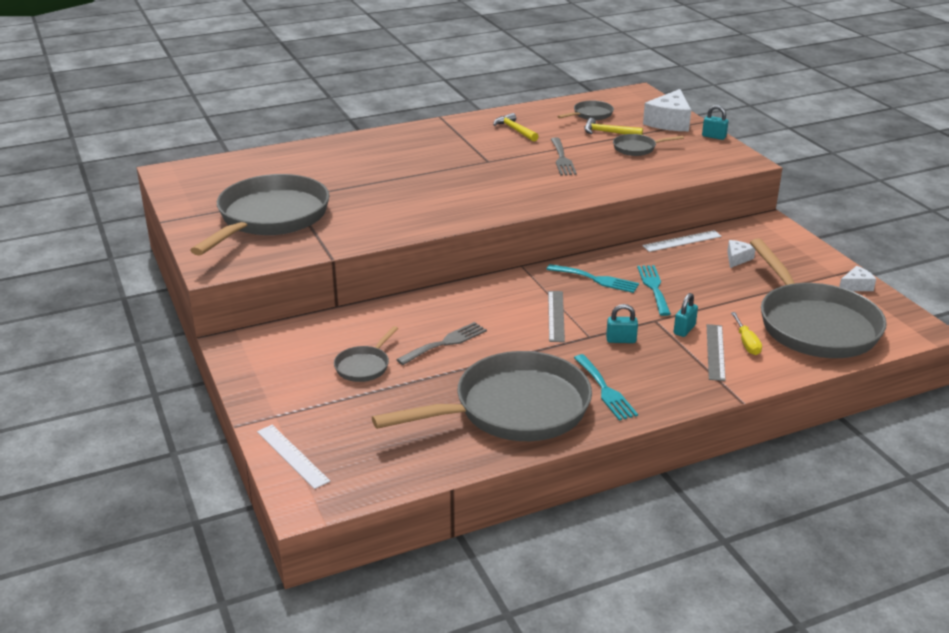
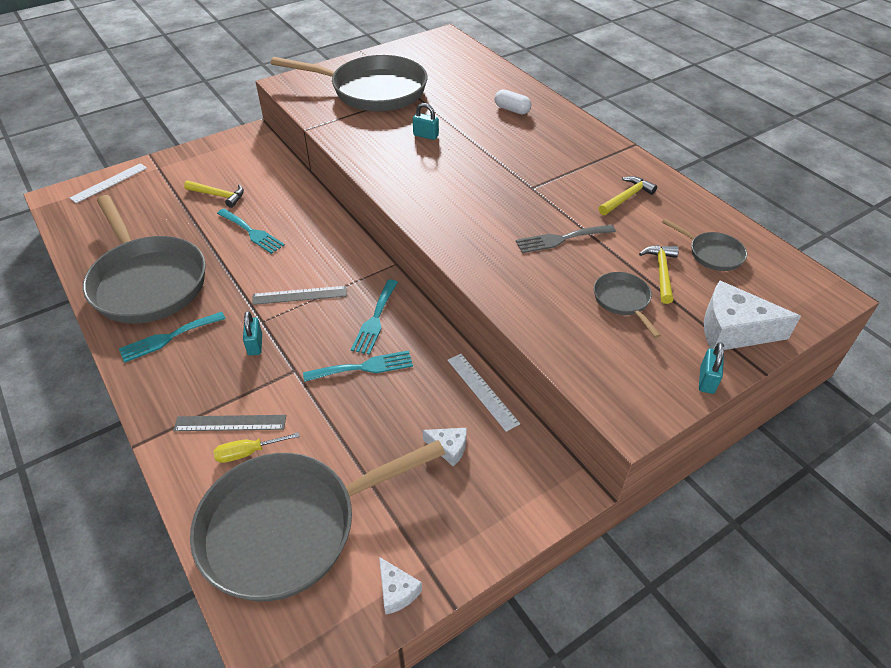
camera: 80 degrees right, 15 degrees up
(355, 155) = (512, 110): none -> white capsule
(364, 366) = (219, 195): grey pan -> yellow hammer
(445, 343) = (252, 232): grey fork -> turquoise fork
(684, 329) = (275, 395): turquoise padlock -> turquoise padlock (426, 135)

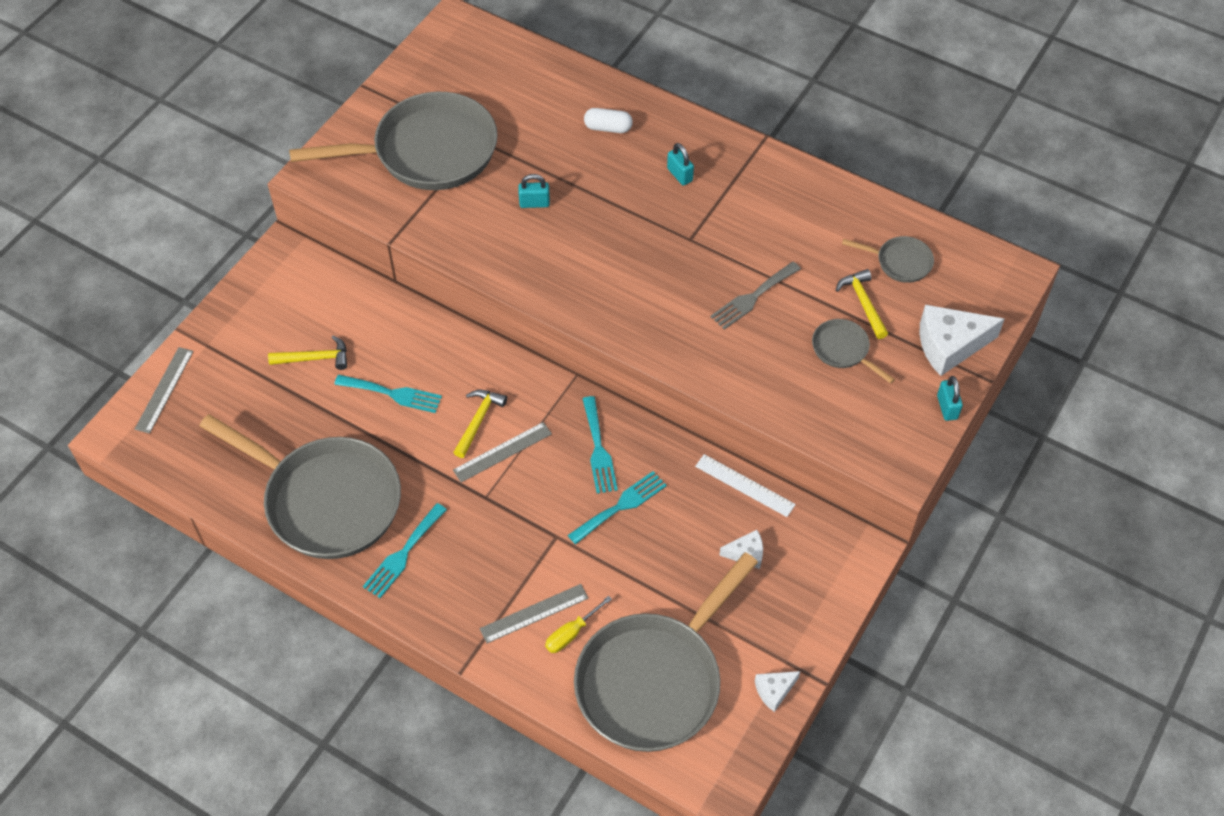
camera: 25 degrees left, 10 degrees up
(109, 183) = (164, 389): white ruler -> grey ruler
(255, 345) = (498, 525): turquoise padlock -> turquoise padlock (679, 175)
(397, 591) = (774, 691): white cheese -> white cheese turned 120 degrees clockwise
(626, 197) = (791, 218): yellow hammer -> yellow hammer (478, 420)

